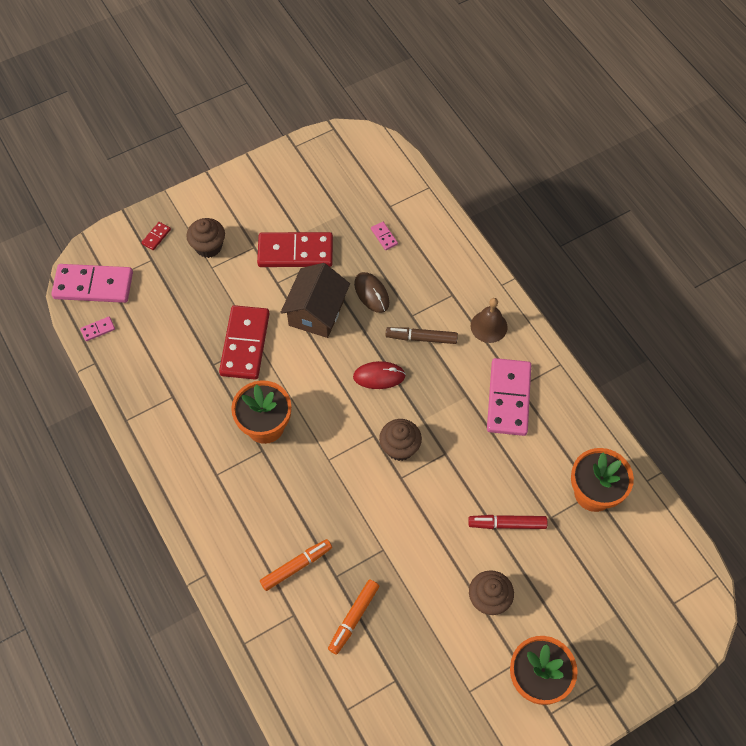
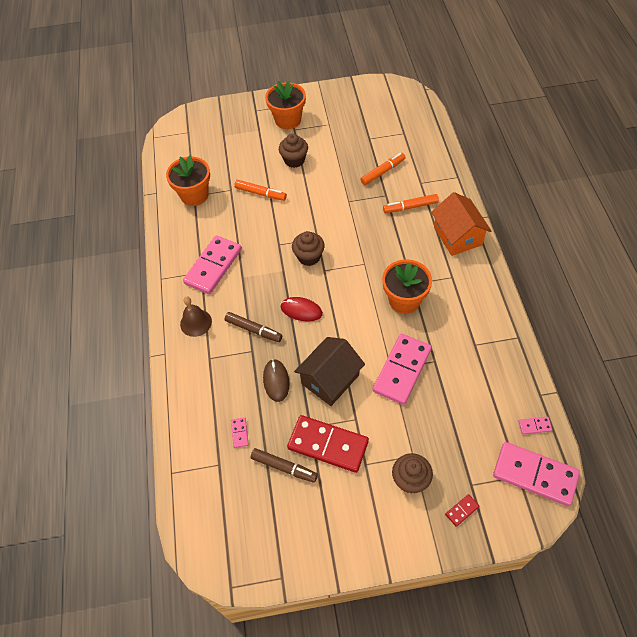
camera: 155 degrees left, 5 degrees down
(222, 538) = (457, 236): none -> orange house
(245, 344) = (402, 370): red domino -> pink domino
(328, 222) = (284, 467): none -> brown marker
(507, 524) = (260, 193): red marker -> orange marker

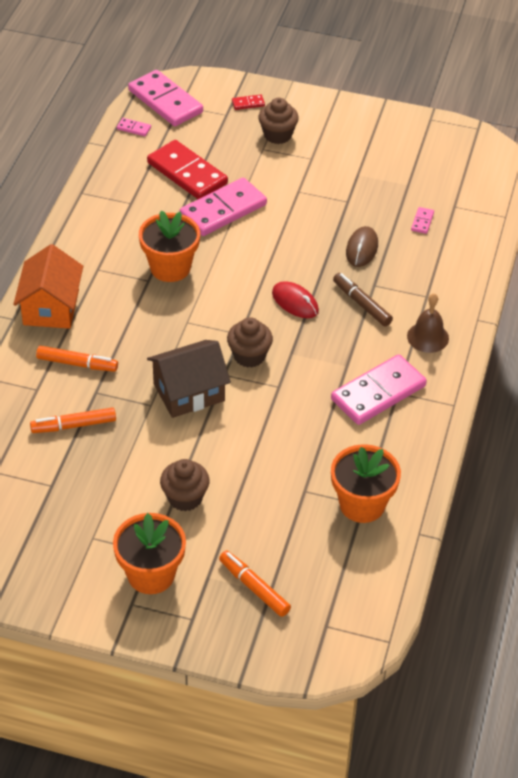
camera: 160 degrees left, 10 degrees down
(260, 193) = (264, 466): orange marker -> orange marker (254, 588)
(284, 467) = (390, 182): brown marker -> none
(328, 445) = (338, 183): red domino -> red domino (187, 173)
(330, 379) = (303, 229): brown house -> brown house (189, 392)

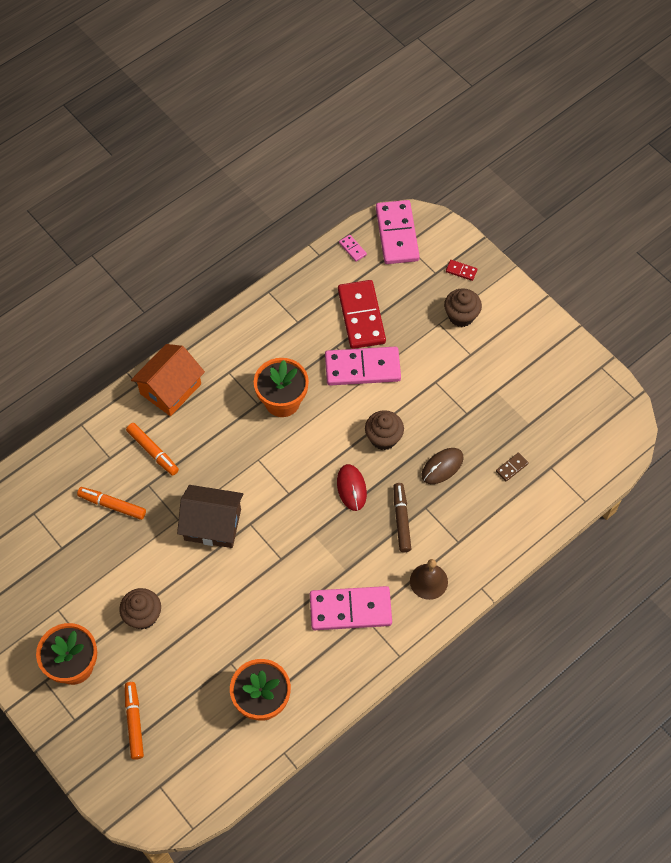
camera: 35 degrees right, 15 degrees up
(249, 356) = (280, 518): brown cupcake -> brown cupcake (383, 438)
(422, 221) = (511, 467): pink domino -> brown domino

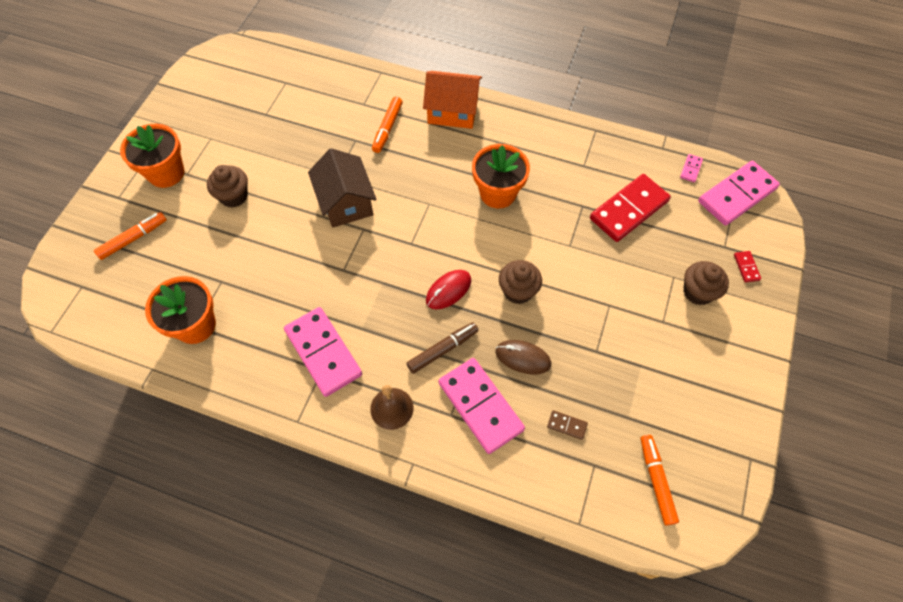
camera: 60 degrees right, 0 degrees up
(112, 505) = (322, 126): orange marker -> orange marker (656, 480)
(362, 368) = (577, 237): pink domino -> pink domino (480, 406)

